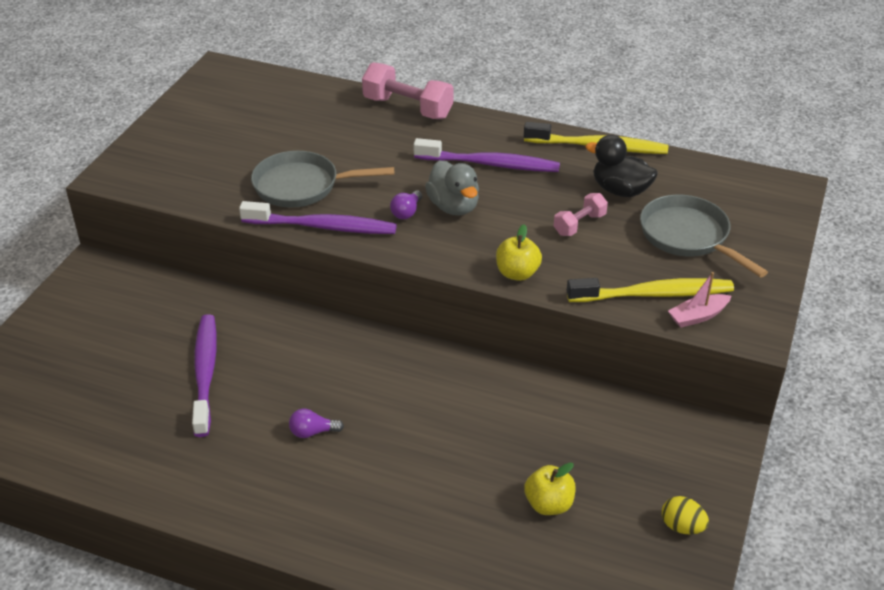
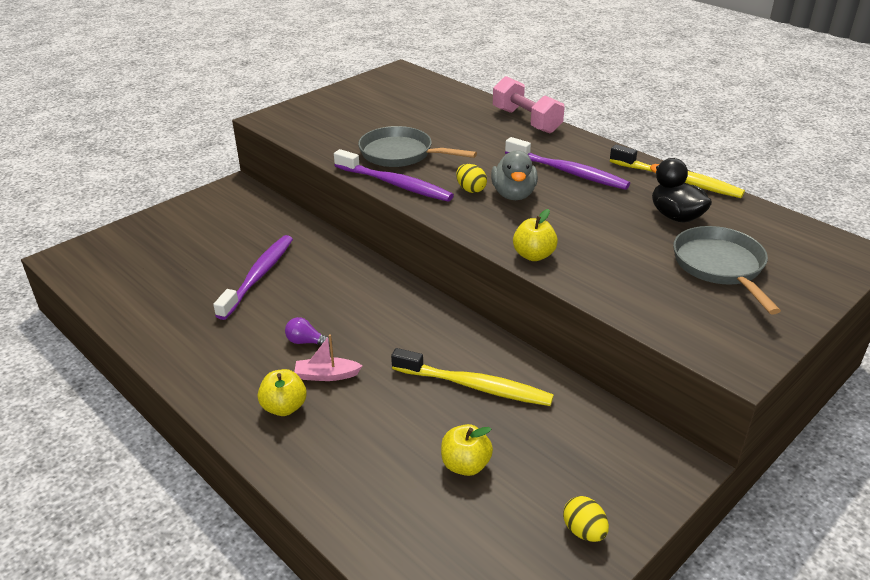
camera: 25 degrees right, 5 degrees down
(340, 509) = (284, 407): none -> yellow apple
(406, 212) = (470, 189): purple light bulb -> yellow egg
(579, 224) = (618, 233): pink dumbbell -> none
(653, 294) = (653, 304): yellow toothbrush -> yellow toothbrush (475, 386)
(697, 316) = (687, 334): pink boat -> pink boat (326, 375)

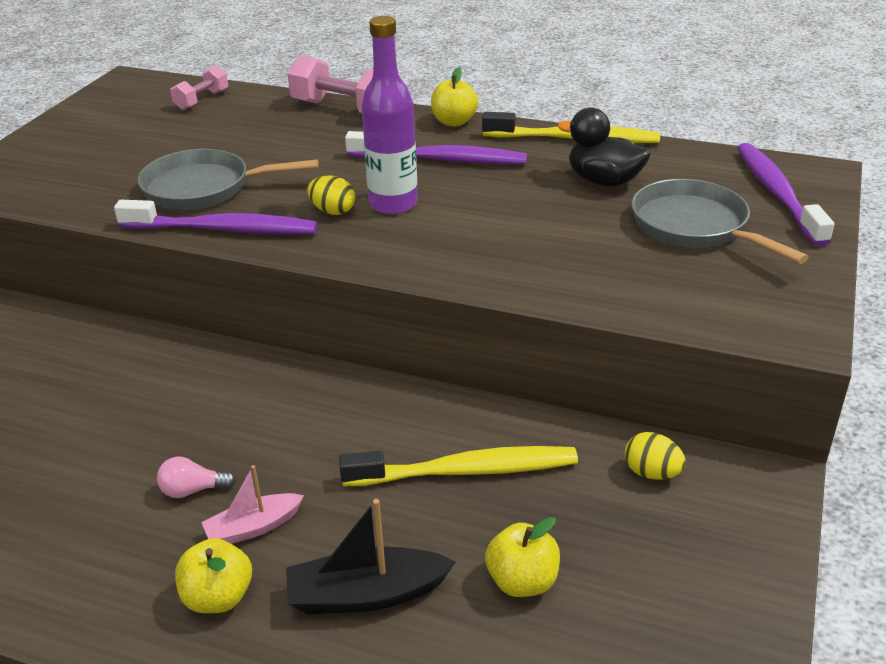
camera: 25 degrees left, 0 degrees up
(258, 276) = (60, 418): purple toothbrush -> purple toothbrush (777, 193)
(306, 342) = (193, 490): purple light bulb -> pink light bulb
(367, 437) = (366, 594): none -> black boat
(437, 94) = (202, 100): none -> pink dumbbell
(513, 194) = (393, 204): grey duck -> purple bottle
(533, 255) = (473, 273): yellow apple -> yellow apple (454, 122)
(584, 531) = (719, 609): yellow egg -> yellow egg (651, 473)

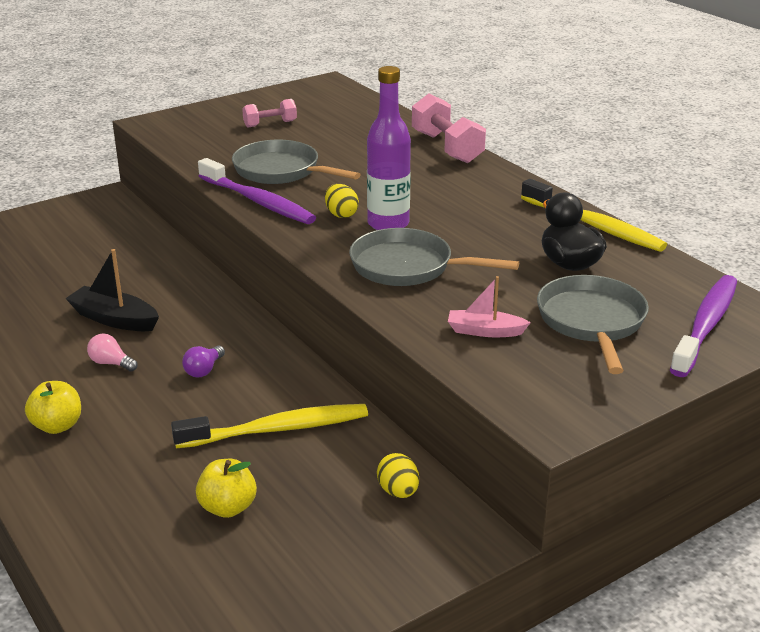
camera: 35 degrees right, 5 degrees down
(202, 100) = (357, 111): pink dumbbell -> pink dumbbell (270, 124)
(253, 528) = (118, 399): pink boat -> pink boat (485, 331)
(310, 446) = (204, 370): none -> purple light bulb
(366, 594) = (132, 466): black boat -> black boat (114, 319)
(441, 160) = (466, 206): purple toothbrush -> none
(454, 122) = (516, 182): yellow apple -> none
(466, 471) = (277, 429): yellow toothbrush -> yellow toothbrush turned 45 degrees counterclockwise
(471, 239) = (408, 267): none -> grey pan

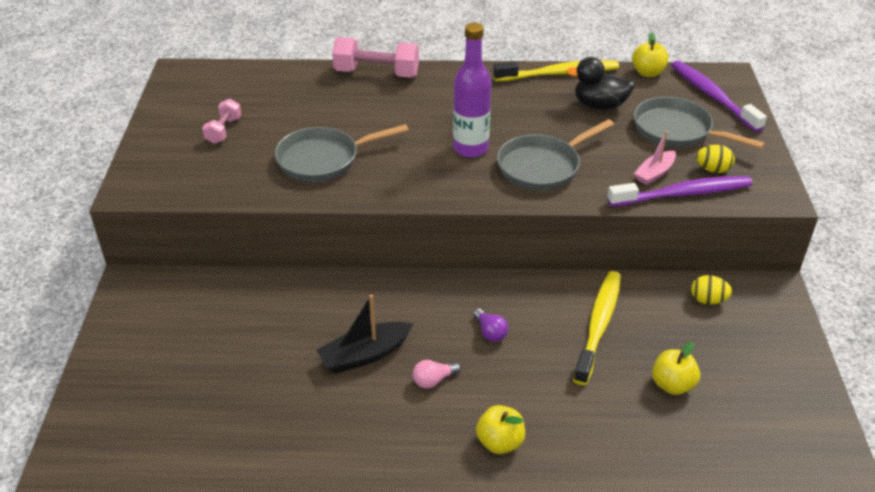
camera: 55 degrees left, 10 degrees up
(258, 201) = (365, 191): purple toothbrush -> purple toothbrush (683, 194)
(341, 214) = (432, 162): yellow egg -> yellow egg (712, 170)
(685, 272) = (647, 73): none -> yellow apple

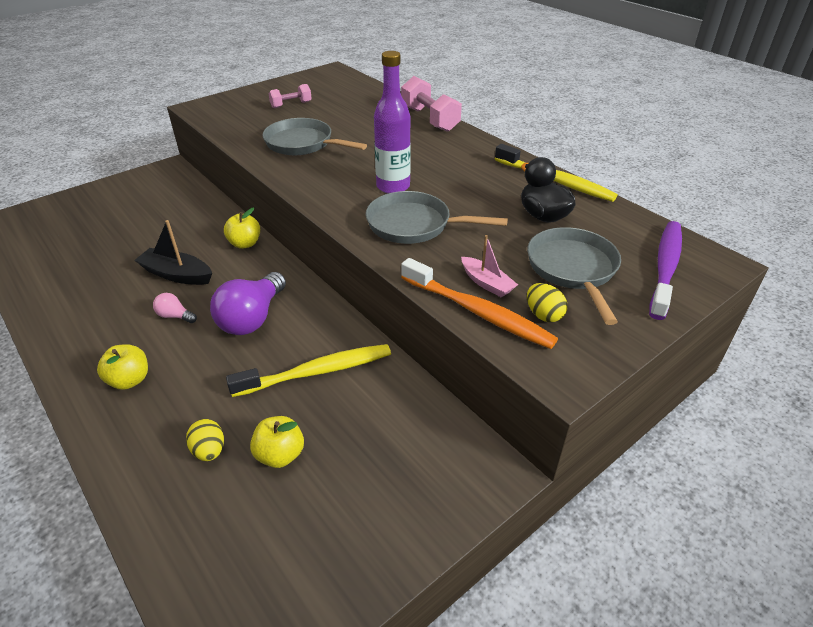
camera: 50 degrees right, 0 degrees up
(490, 332) = (252, 318): purple light bulb -> purple light bulb, size x2.13
(647, 73) = (636, 219): yellow apple -> yellow apple (245, 244)
(654, 173) = (487, 283): pink boat -> pink boat turned 135 degrees counterclockwise
(683, 194) = (478, 312): purple toothbrush -> orange toothbrush
(708, 300) = (424, 427): yellow egg -> yellow egg (209, 450)

